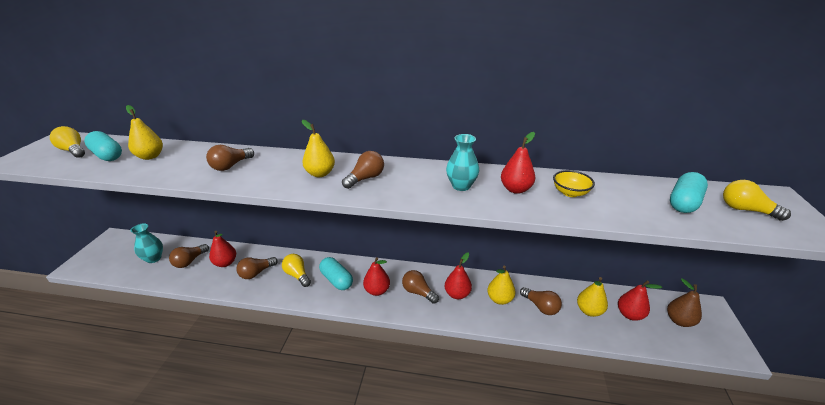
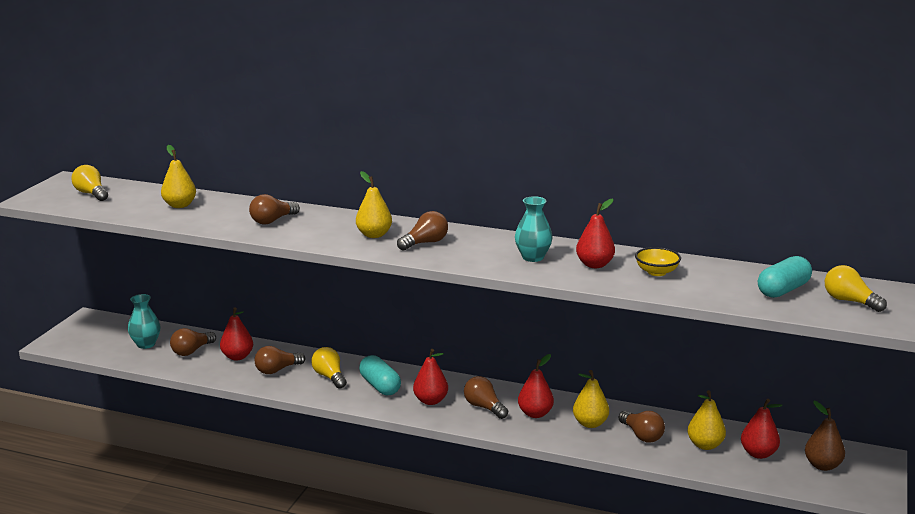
camera: 10 degrees right, 10 degrees down
(107, 155) = (131, 201): turquoise capsule -> none

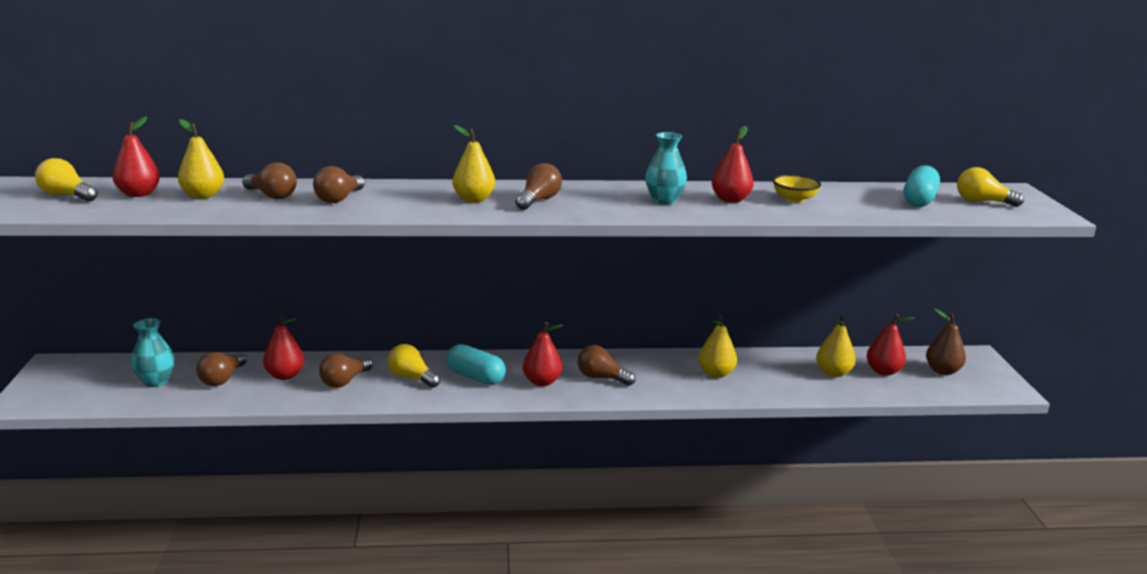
camera: 25 degrees left, 0 degrees up
(535, 414) = (656, 374): red pear -> red pear (139, 194)
(641, 435) = (771, 375): brown light bulb -> brown light bulb (272, 196)

